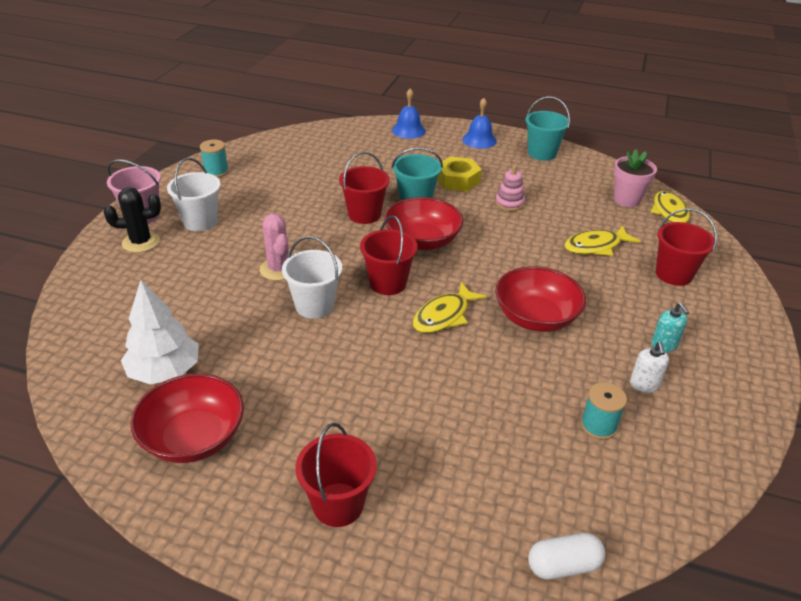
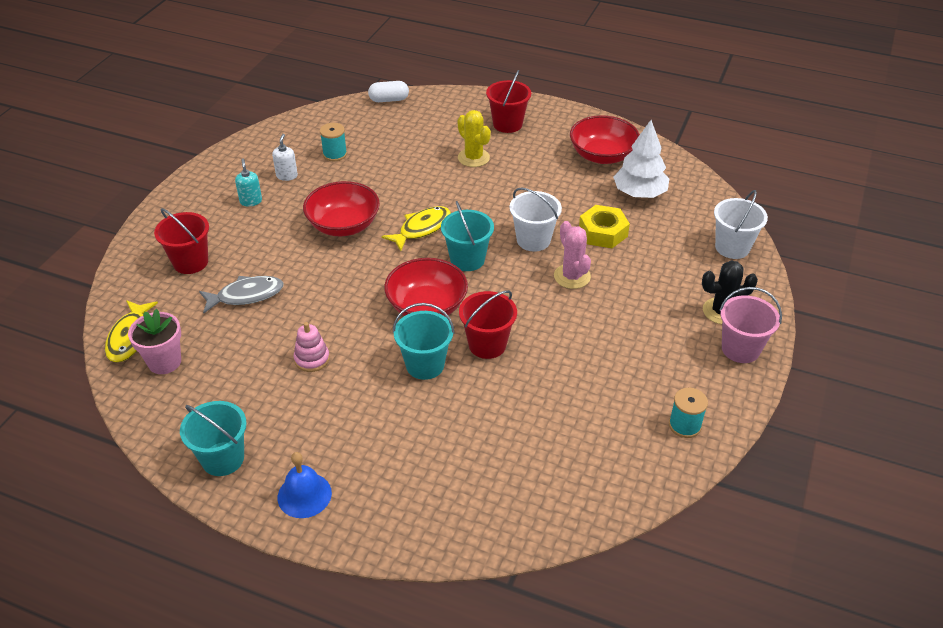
camera: 175 degrees left, 5 degrees up
(200, 221) = (671, 338): white bucket -> white bucket (732, 247)
(388, 283) = (467, 259): red bucket -> turquoise bucket
(391, 426) = (473, 158): none -> yellow cactus
(408, 130) = (411, 525): blue bell -> none
(457, 180) = (363, 402): yellow nut -> yellow nut (603, 232)
(595, 246) = (246, 295): yellow fish -> grey fish

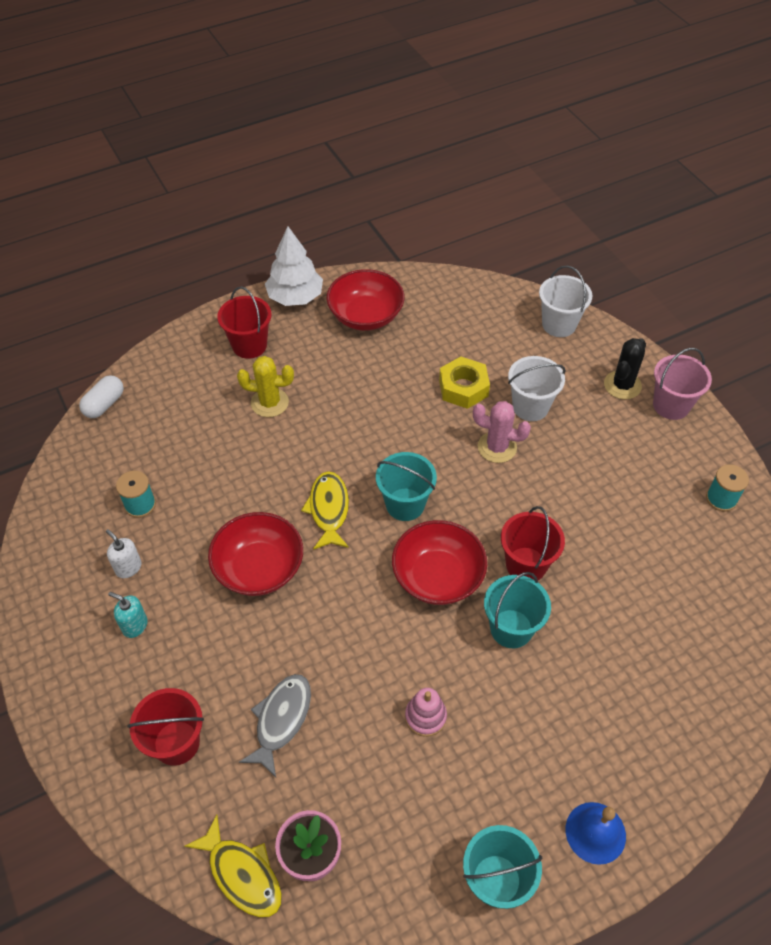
camera: 50 degrees left, 10 degrees up
(533, 240) = (426, 440): white bucket -> white bucket (530, 407)
(639, 193) = (439, 329): white tree -> white tree (295, 297)

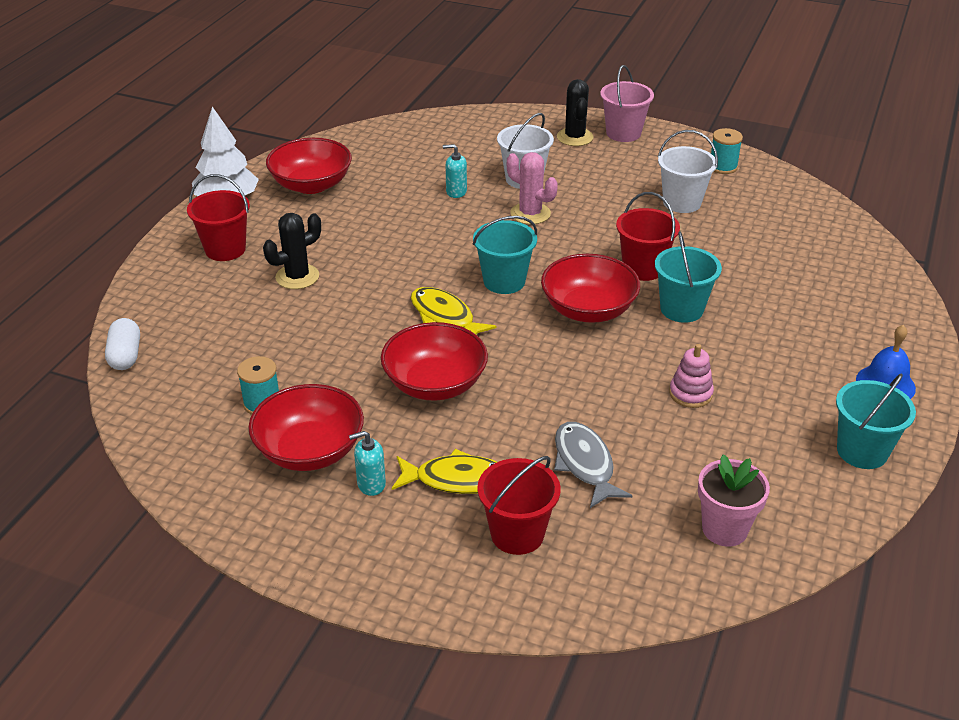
camera: 40 degrees left, 15 degrees down
(128, 567) = (310, 450): white soap dispenser -> red bowl
(242, 874) = (685, 576): yellow fish -> yellow fish (456, 479)
(269, 403) = (297, 277): yellow cactus -> black cactus
(463, 388) = (456, 192): yellow nut -> turquoise soap dispenser
(497, 447) = (530, 214): pink cactus -> pink cactus turned 60 degrees clockwise
(559, 324) = (481, 124): white bucket -> white bucket (682, 202)

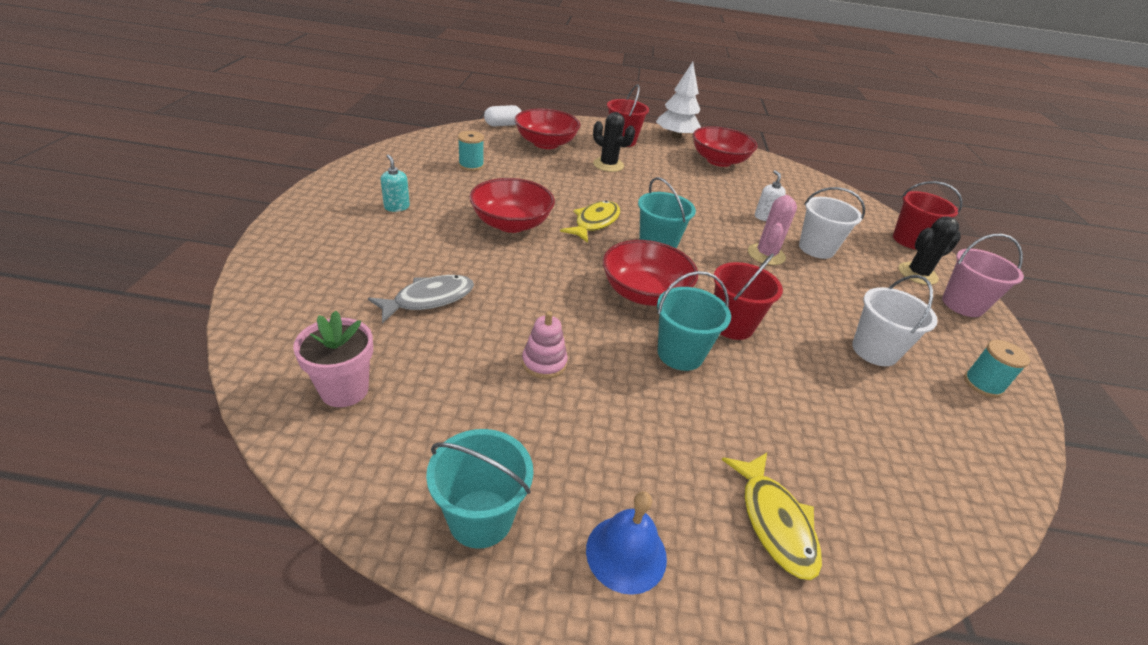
camera: 70 degrees right, 0 degrees up
(310, 450) = (428, 184): red bowl -> red bowl (546, 143)
(456, 192) = (764, 217): turquoise soap dispenser -> white soap dispenser
(456, 479) = (404, 239): yellow fish -> yellow fish (774, 522)
(517, 534) = (344, 269): red bucket -> red bucket (909, 240)

